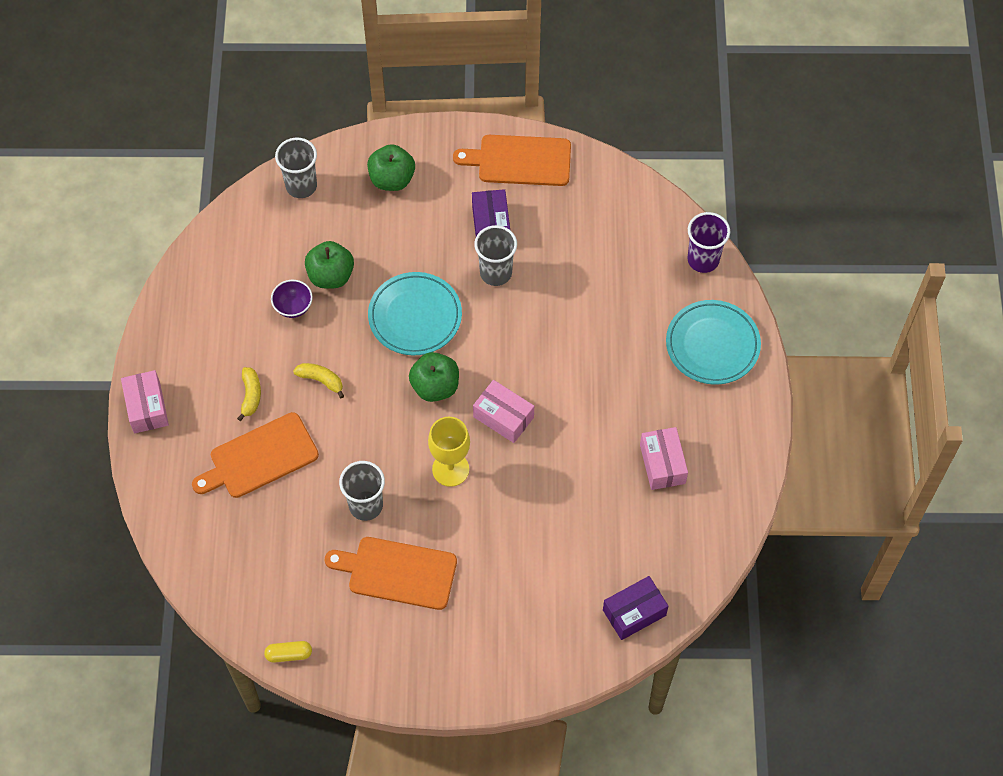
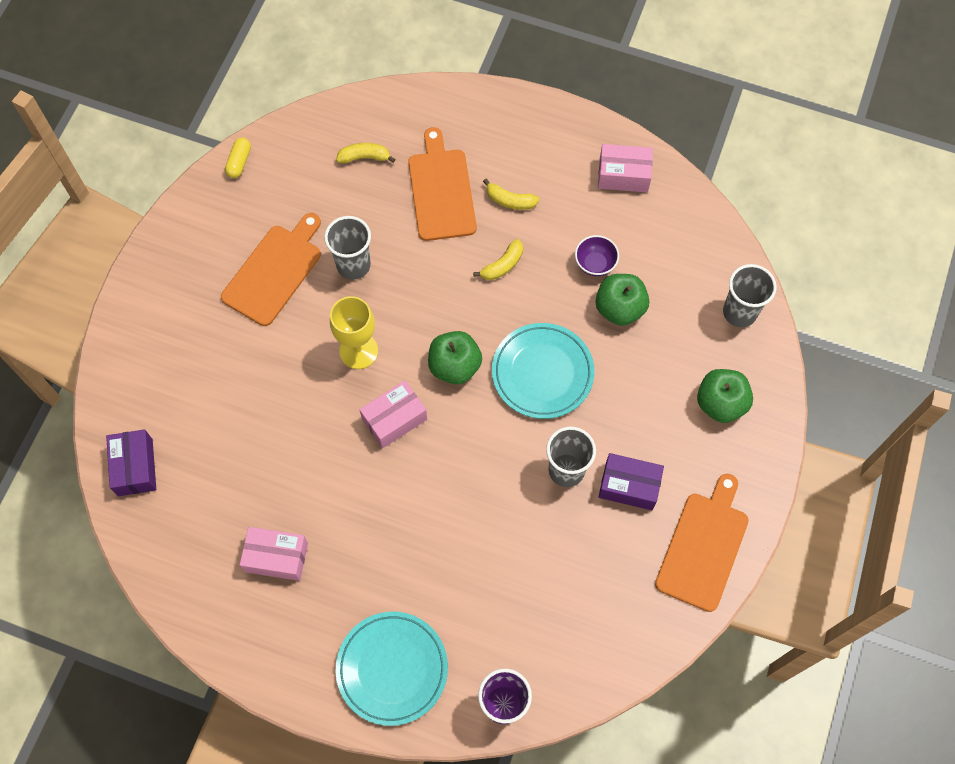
camera: 110 degrees right, 5 degrees up
(147, 407) = (531, 113): pink box -> pink box (623, 175)
(245, 539) = (364, 157): none -> yellow banana

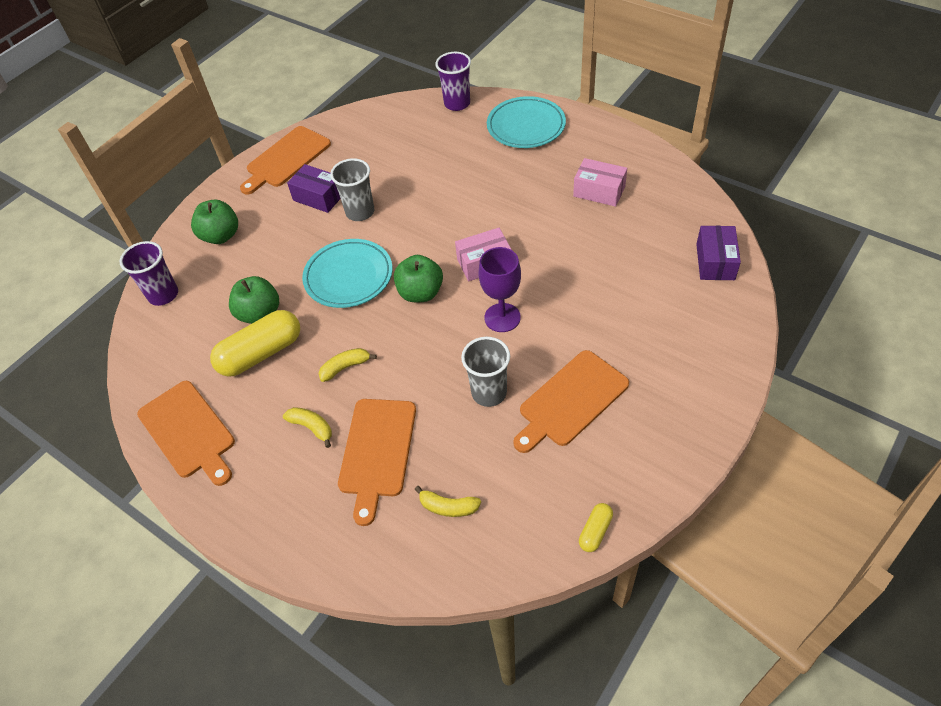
camera: 160 degrees left, 15 degrees down
(358, 351) = (502, 317): yellow goblet -> purple goblet
(595, 264) = (261, 353): purple bowl -> yellow capsule
(623, 175) = (189, 431): pink box -> orange cutting board
(739, 312) = (163, 295): grey cup -> purple cup

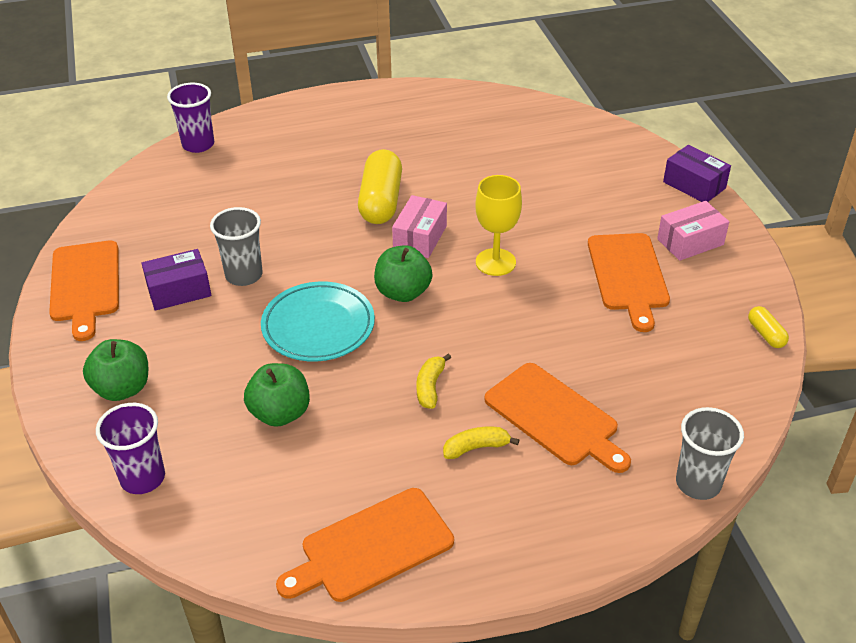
camera: 55 degrees left, 10 degrees down
(189, 431) = (371, 547): orange cutting board -> orange cutting board turned 150 degrees clockwise
(261, 353) = (335, 438): yellow capsule -> yellow capsule (381, 201)
(448, 507) = (661, 403): yellow banana -> none
(489, 393) = (568, 314): grey cup -> grey cup (698, 483)
(502, 317) = (495, 262): purple goblet -> yellow goblet
(526, 126) = (293, 127): turquoise plate -> none
(599, 191) = (428, 136): pink box -> pink box (690, 242)
(715, 262) = (579, 130): purple box -> purple box (694, 185)

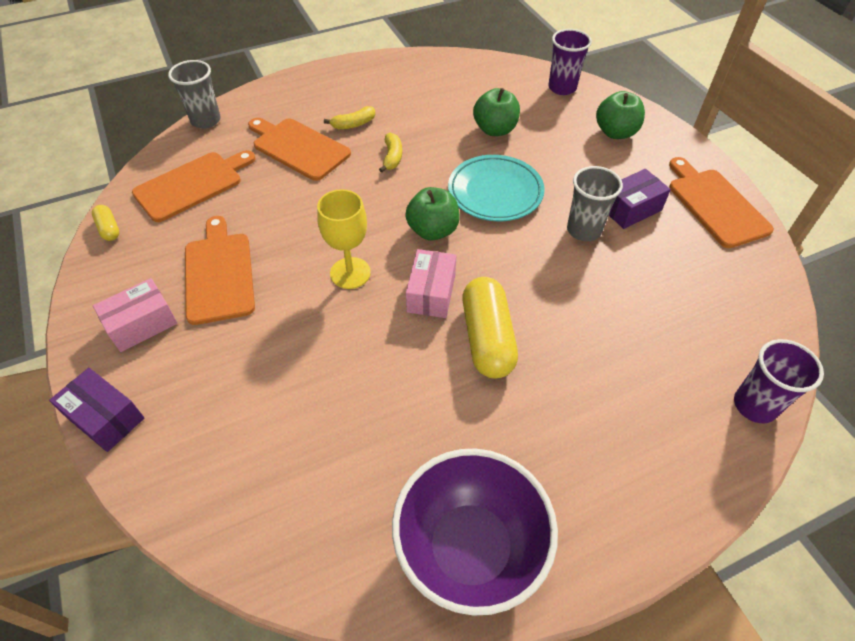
camera: 170 degrees right, 10 degrees up
(371, 547) = (409, 72): orange cutting board -> orange cutting board (192, 185)
(432, 106) = (470, 548): none -> purple bowl

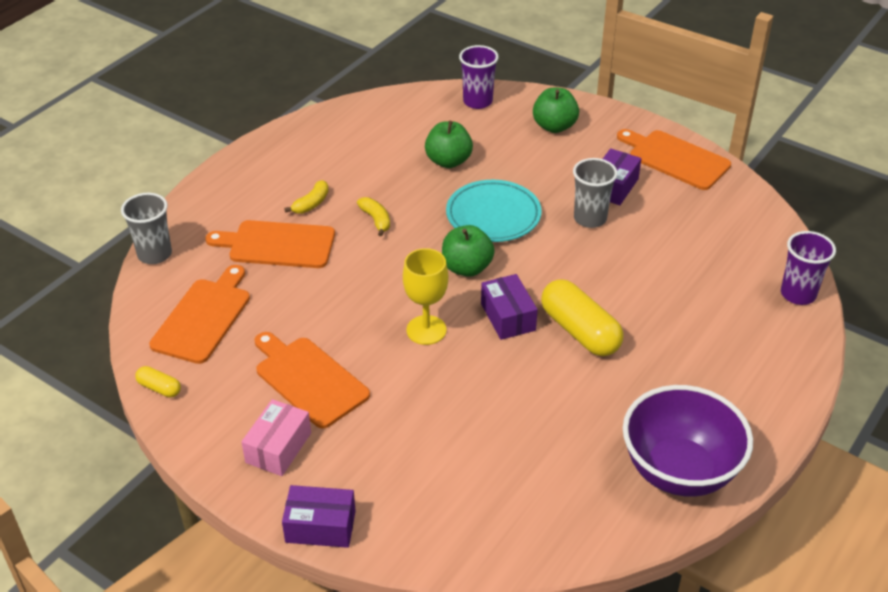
camera: 30 degrees left, 10 degrees down
(431, 293) = (508, 317): pink box -> purple box

